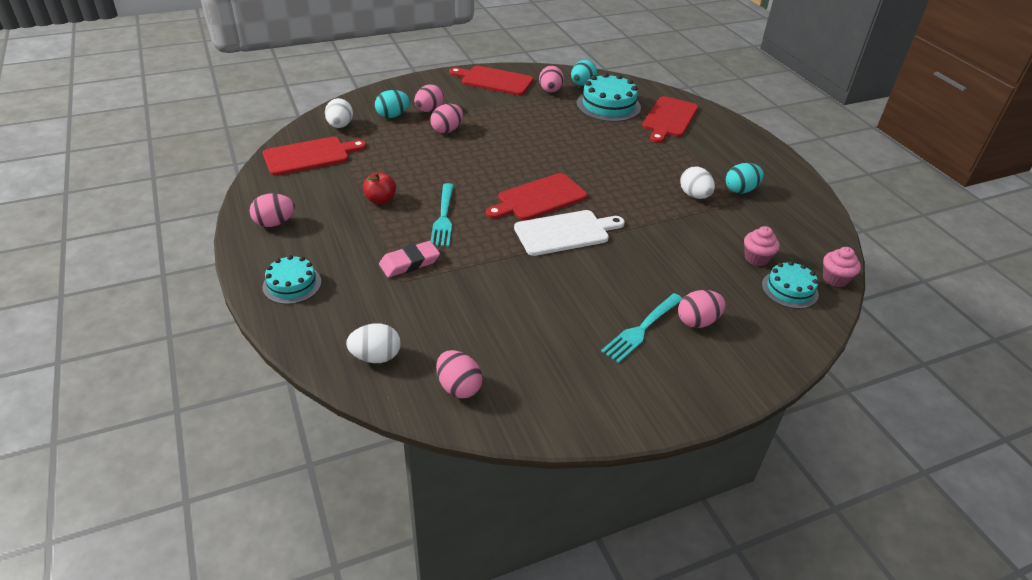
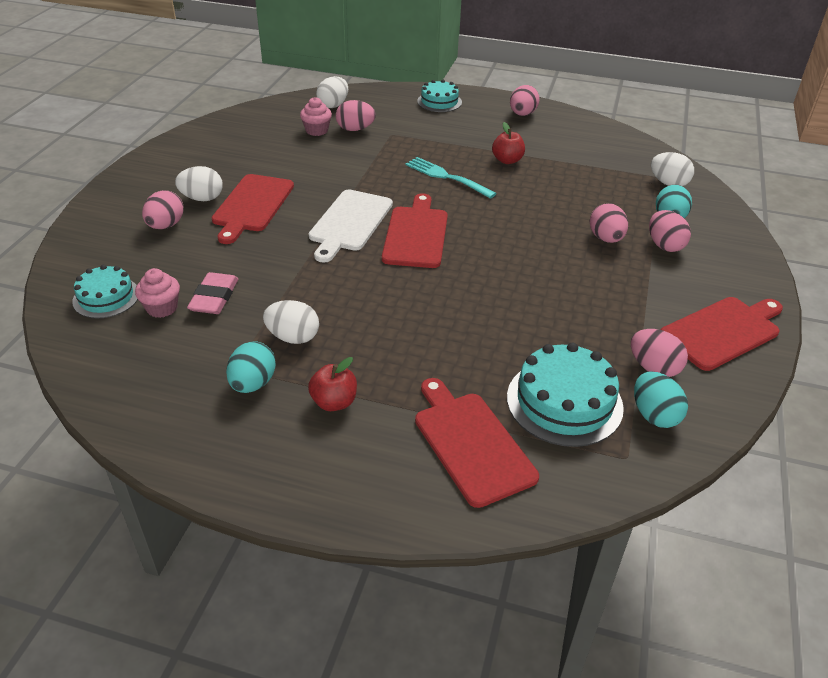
camera: 130 degrees right, 0 degrees up
(310, 156) = (618, 153): red cutting board -> red cutting board (252, 205)
(409, 262) = (407, 144): pink eraser -> pink eraser (214, 297)
(458, 387) = (270, 118): pink egg -> pink egg (355, 129)
(642, 328) = (202, 198): turquoise fork -> white egg
(709, 161) = (334, 402): none -> red apple
(835, 279) = (65, 337): pink cupcake -> pink cupcake (317, 130)

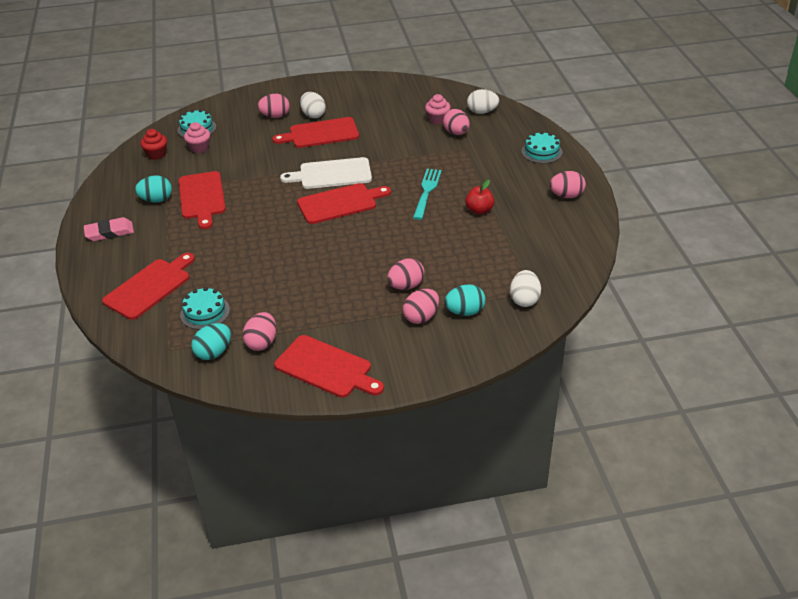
camera: 65 degrees right, 0 degrees up
(127, 354) = (156, 154): none -> red cupcake
(214, 297) = (220, 159): pink eraser -> pink eraser (109, 232)
(293, 337) = (202, 197): white egg -> red cutting board
(334, 402) = (157, 230): red apple -> none
(564, 402) = (205, 312): turquoise cake -> turquoise cake, size x0.63

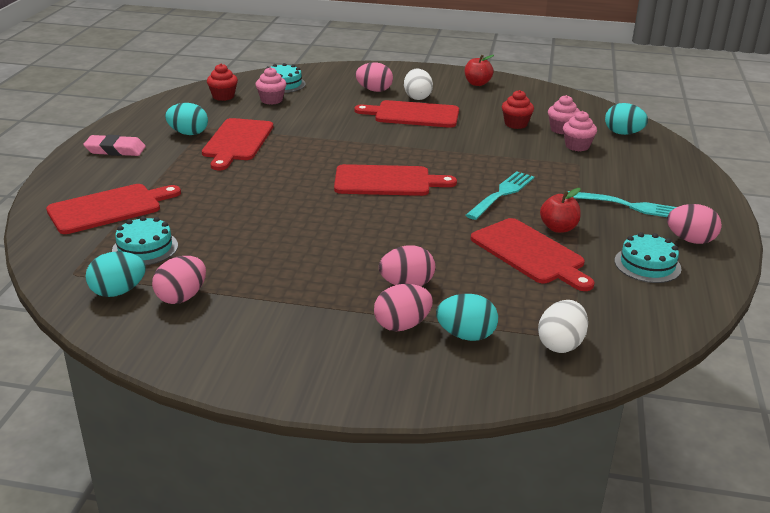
camera: 20 degrees right, 10 degrees down
(326, 368) = (236, 348): red cutting board -> red cutting board (530, 253)
(332, 174) = (398, 153): white cutting board -> none
(351, 88) = (477, 83): none -> red apple
(402, 123) = (516, 124): none -> red cupcake
(456, 133) = (577, 146): pink egg -> pink cupcake
(482, 112) = (623, 133): white egg -> turquoise egg
(516, 178) = (629, 206): none -> turquoise fork
(541, 152) = (680, 187): turquoise cake -> turquoise cake (647, 265)

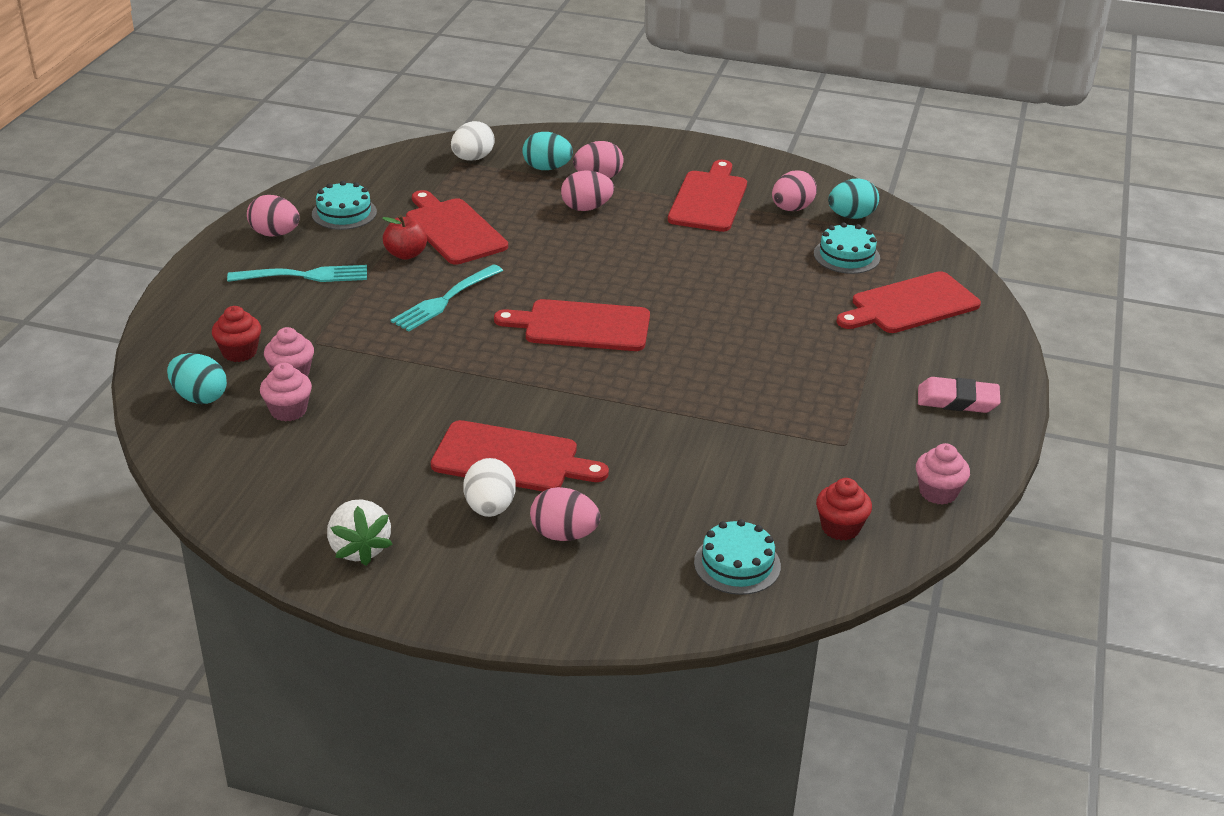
camera: 175 degrees left, 5 degrees up
(188, 133) = (867, 430): turquoise egg -> none
(237, 142) = (788, 408): red cutting board -> red cutting board (708, 199)
(271, 100) = (752, 512): pink cupcake -> pink cupcake (938, 492)
(477, 83) = (359, 548): red apple -> white strawberry
(516, 124) = (353, 427): red cupcake -> red cupcake (239, 352)
(629, 206) = (303, 276): turquoise fork -> turquoise fork turned 150 degrees clockwise

